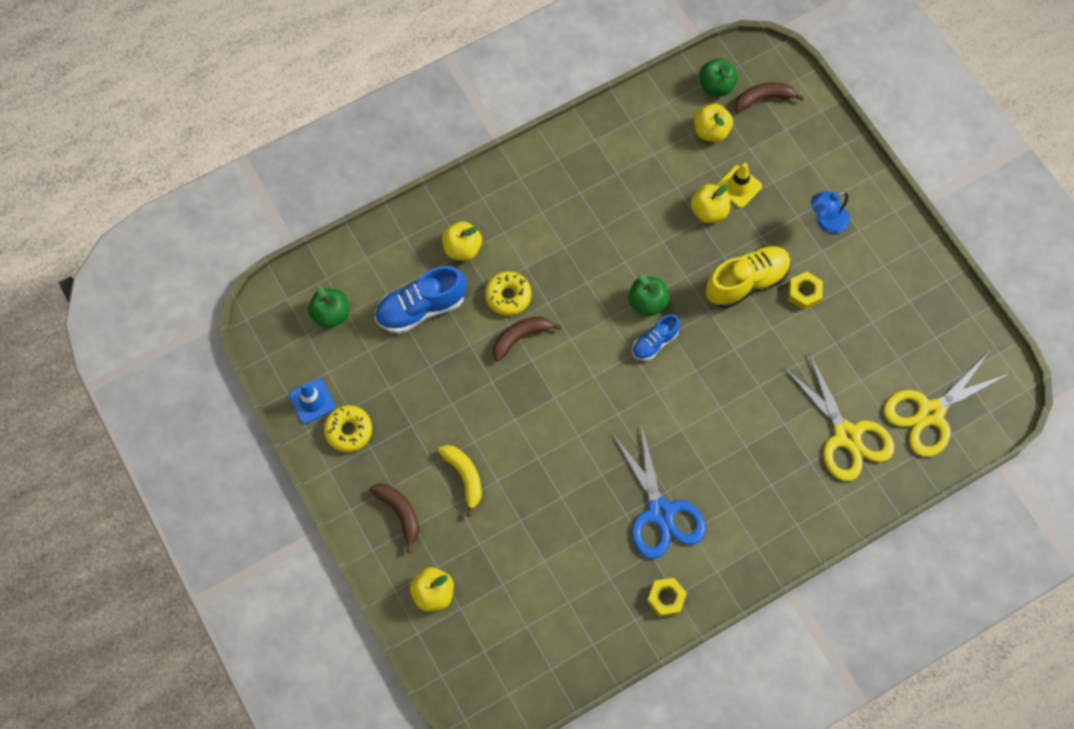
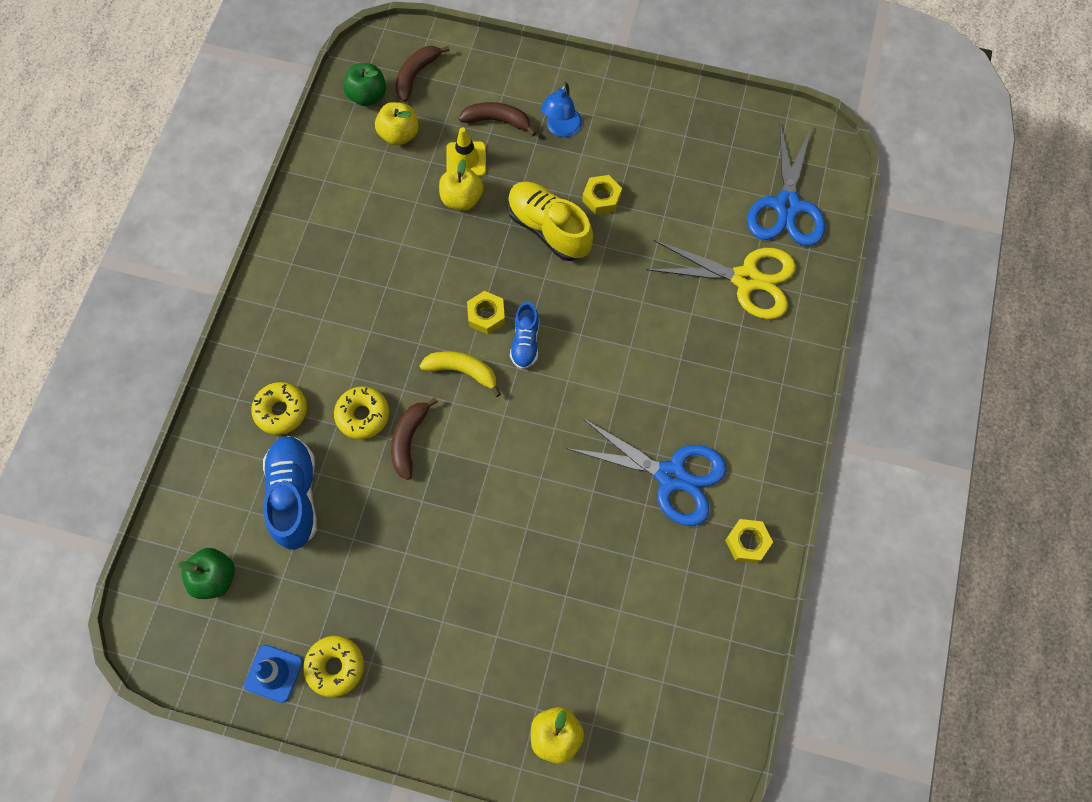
camera: 45 degrees left, 0 degrees up
(400, 513) = (456, 694): brown banana -> brown banana (497, 120)
(421, 308) = (295, 496): blue shoe -> blue shoe turned 150 degrees clockwise
(462, 248) = (281, 411): yellow apple -> yellow donut
(464, 477) = (480, 606): yellow banana -> yellow banana (463, 371)
(647, 302) = (486, 315): green apple -> yellow nut
(746, 282) = (549, 229): yellow shoe -> yellow shoe turned 60 degrees counterclockwise
(930, 413) = (787, 206): yellow scissors -> blue scissors

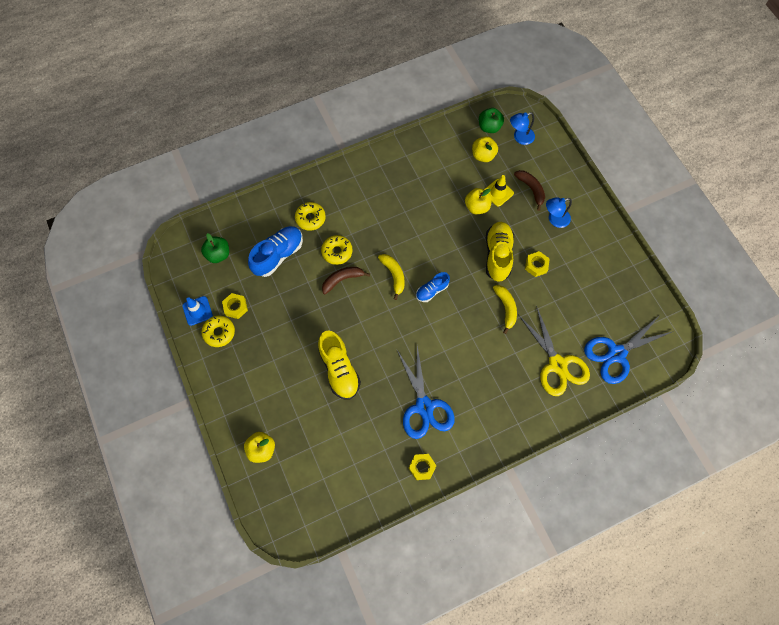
camera: 50 degrees right, 0 degrees up
(416, 75) = (520, 137): brown banana -> blue lamp
(486, 315) = (429, 263): yellow nut -> yellow nut (236, 307)
(531, 543) = (339, 369): none -> yellow shoe
(626, 277) = (506, 308): none -> yellow banana

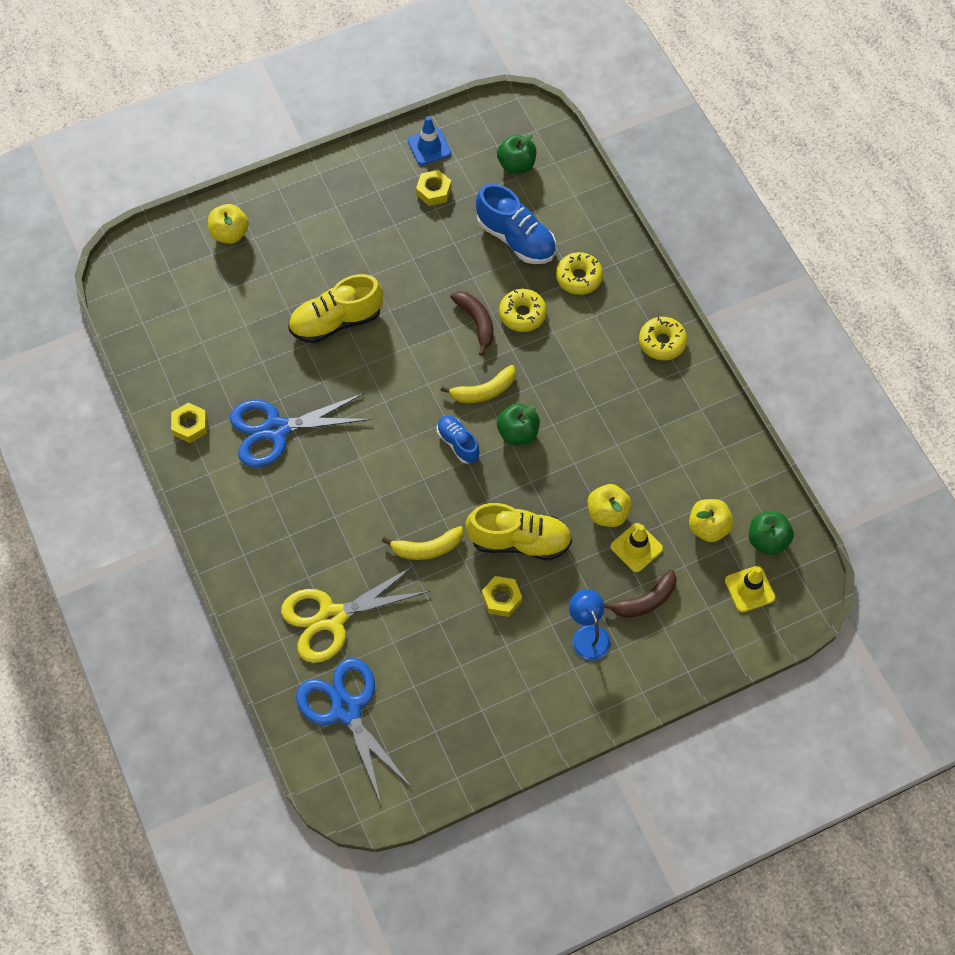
camera: 90 degrees right, 5 degrees down
(219, 332) = (396, 174): yellow donut -> yellow donut (662, 342)
(424, 255) = (518, 433): none -> green apple
(520, 137) = (749, 589): blue lamp -> yellow traffic cone

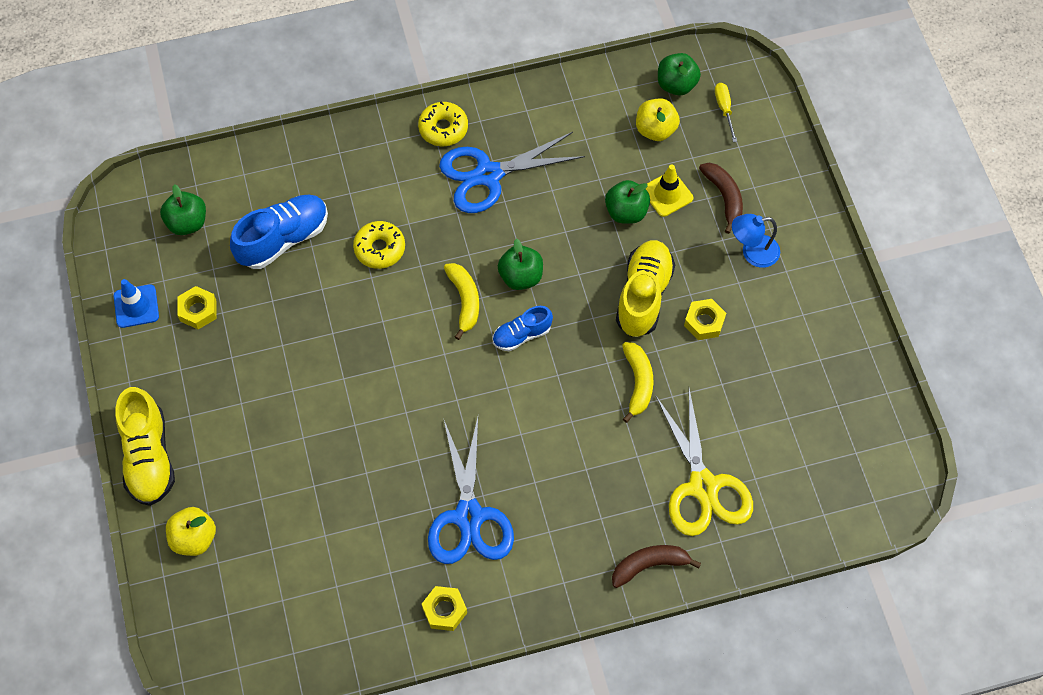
camera: 80 degrees left, 0 degrees up
(336, 321) = (344, 435): yellow shoe -> yellow shoe (149, 457)
(346, 710) = (806, 486): blue scissors -> blue scissors (488, 175)
(476, 322) = (379, 294): brown banana -> brown banana (649, 565)
(579, 277) = (348, 188): yellow donut -> none
(607, 513) = (626, 212): yellow apple -> green apple
(749, 589) = (724, 109): yellow traffic cone -> yellow screwdriver

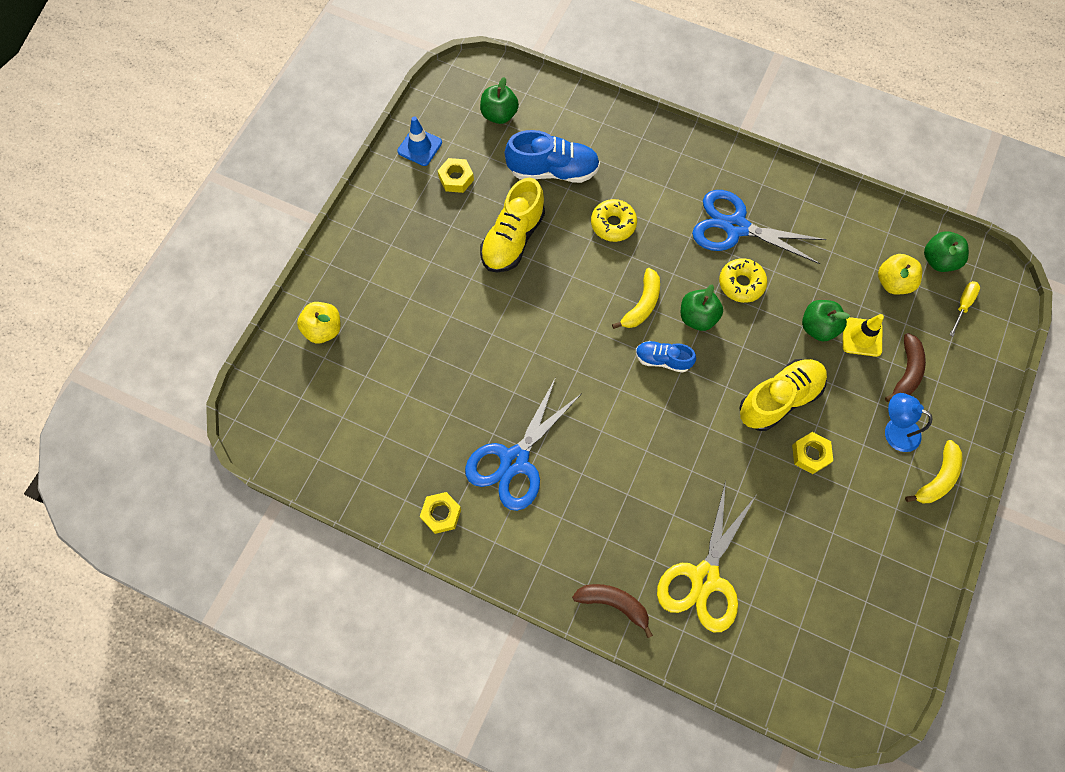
camera: 40 degrees right, 5 degrees up
(149, 457) = (342, 253): yellow shoe -> yellow shoe (513, 239)
(443, 128) = (730, 171): yellow donut -> yellow donut (741, 284)
(638, 383) = (720, 461): yellow banana -> yellow banana (937, 478)

